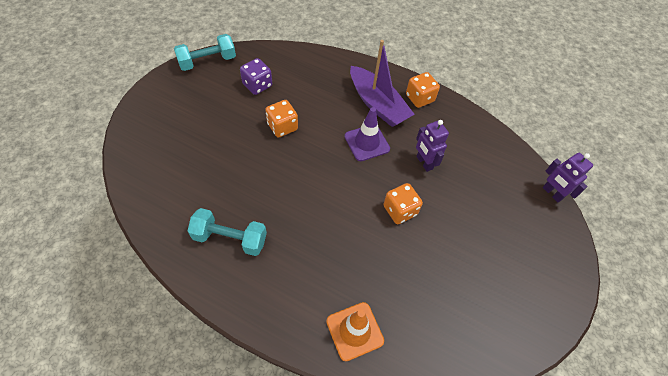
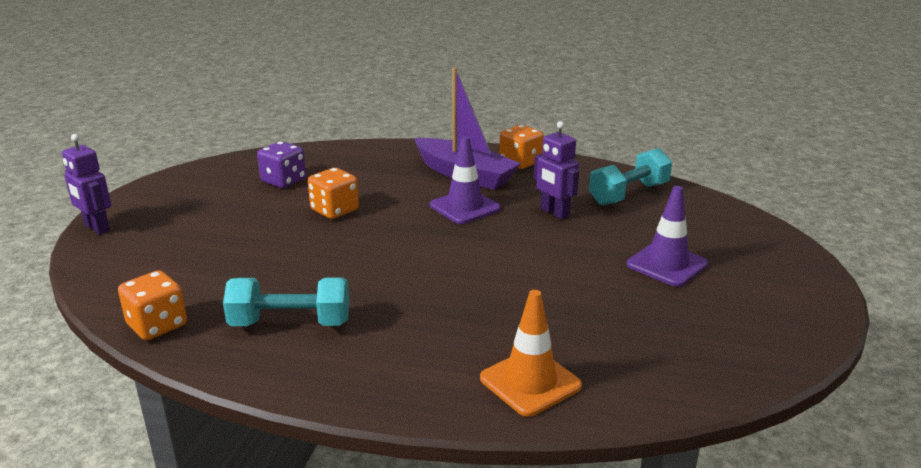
camera: 10 degrees left, 30 degrees down
(207, 61) = (201, 171): turquoise dumbbell -> turquoise dumbbell (628, 194)
(400, 210) = (541, 258): orange dice -> orange dice (157, 325)
(479, 238) = (666, 264): none -> purple traffic cone
(552, 193) = (741, 213): purple robot -> purple robot (96, 228)

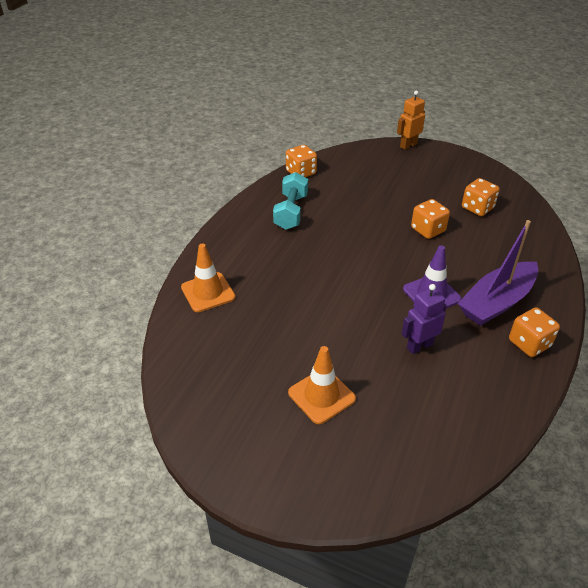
camera: 100 degrees right, 15 degrees up
(96, 228) = (408, 145): purple robot -> orange robot
(283, 181) = (477, 208): purple dice -> orange dice
(628, 194) = (458, 409): turquoise dumbbell -> none
(666, 264) = (321, 396): purple traffic cone -> orange traffic cone

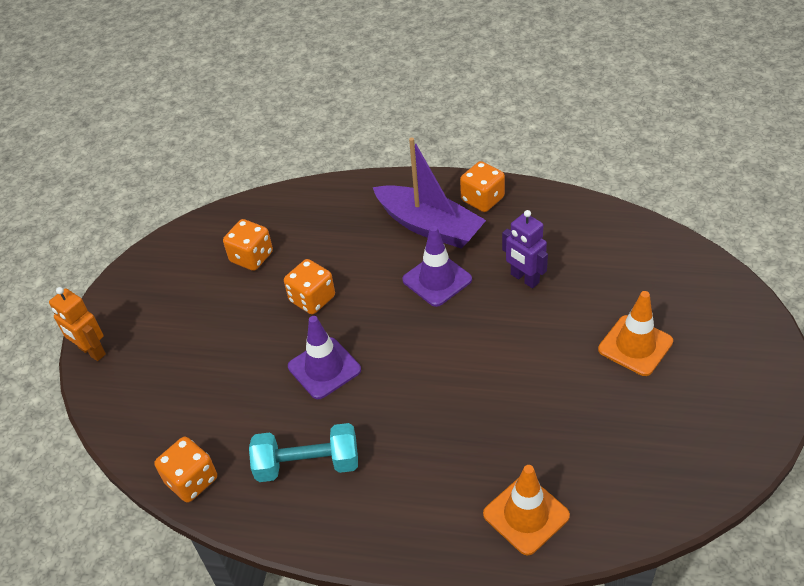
camera: 100 degrees left, 5 degrees up
(362, 227) = (324, 368): none -> purple traffic cone

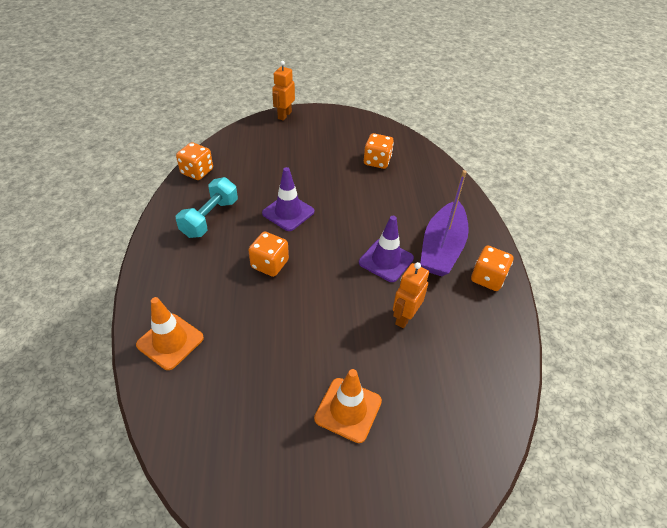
camera: 70 degrees right, 0 degrees up
(307, 464) = (210, 218): turquoise dumbbell -> turquoise dumbbell turned 45 degrees clockwise
(312, 299) = (348, 196): orange dice -> orange dice (269, 264)
(524, 279) = (404, 317): purple robot -> orange robot

